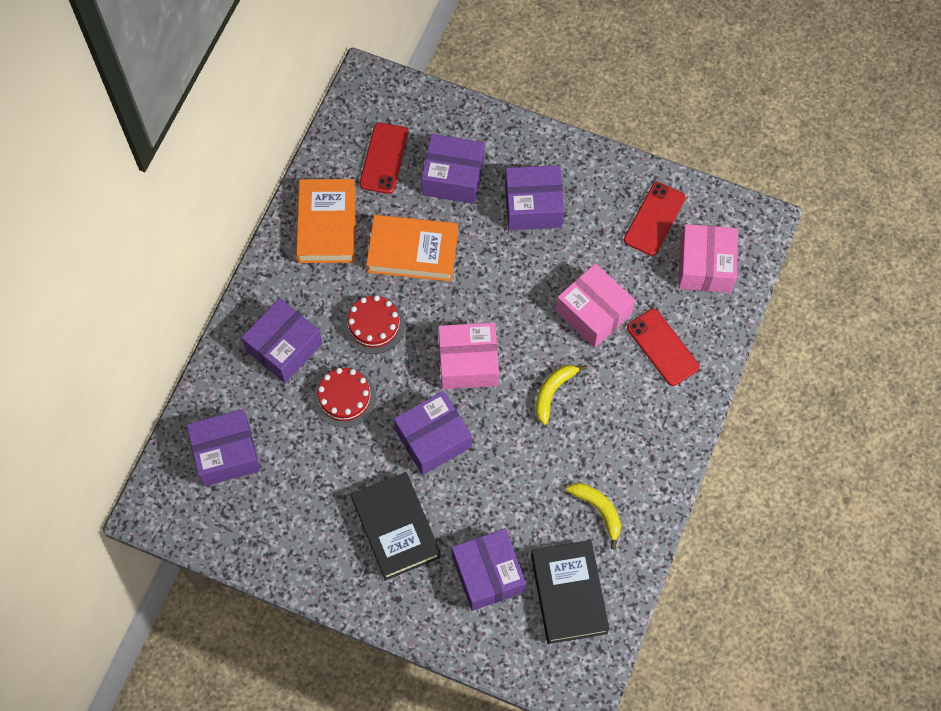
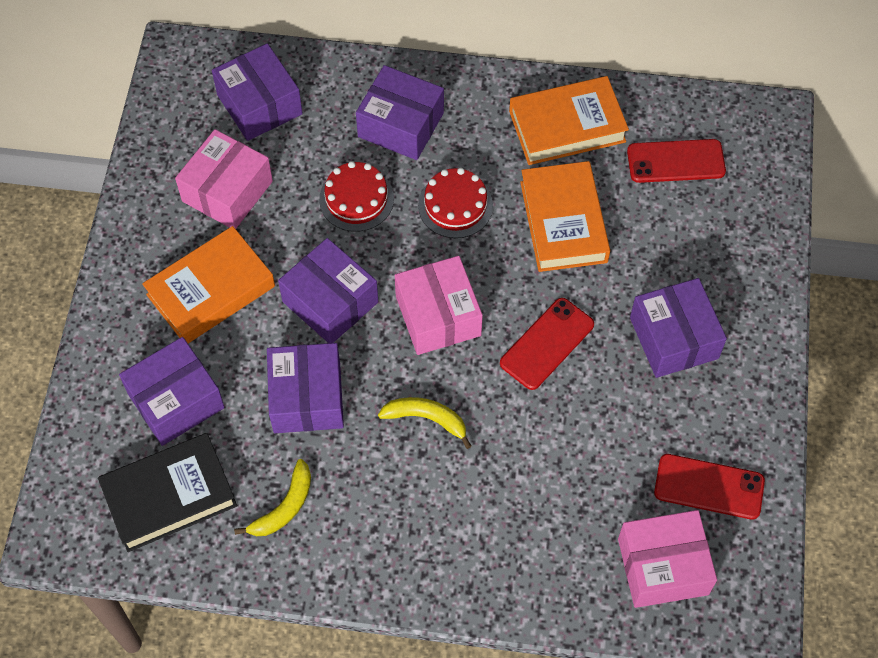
camera: 75 degrees right, 5 degrees down
(396, 528) = (211, 290): black book -> orange book
(453, 177) = (679, 240): purple box -> purple box (307, 397)
(593, 312) = (549, 442): pink box -> pink box (227, 191)
(662, 347) = (527, 536): red phone -> red phone (547, 344)

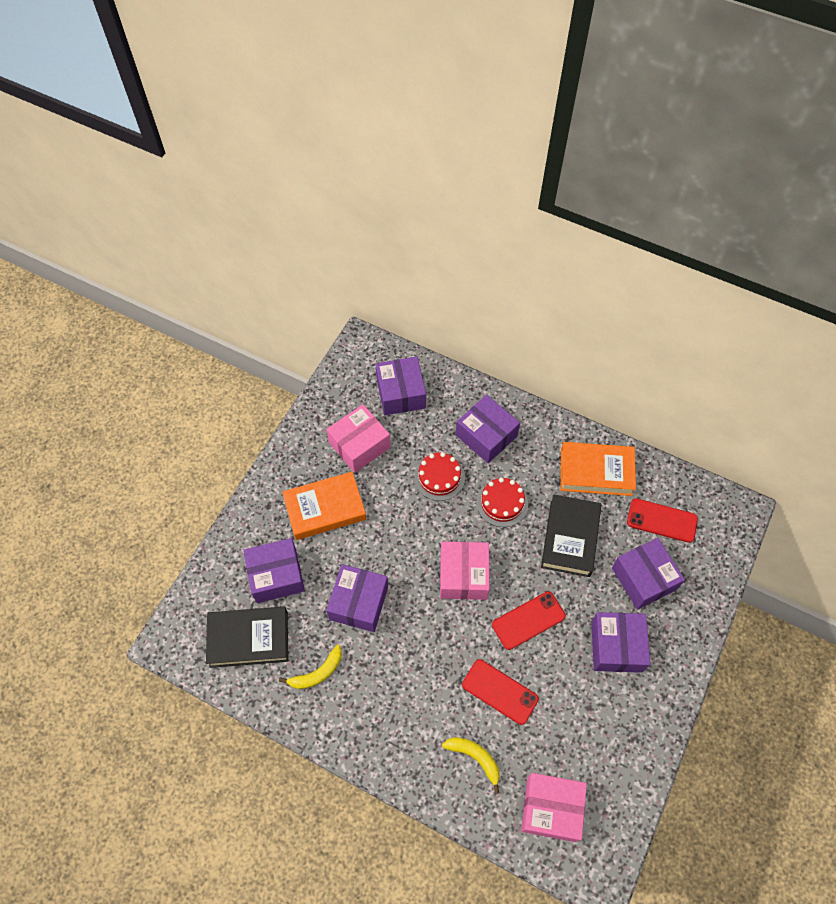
camera: 20 degrees right, 0 degrees up
(330, 302) = (397, 542): purple box -> purple box (643, 578)
(427, 419) = (430, 645): yellow banana -> yellow banana (475, 758)
(563, 222) = (570, 538): orange book -> black book
(709, 487) = (603, 763): red phone -> red phone (500, 692)

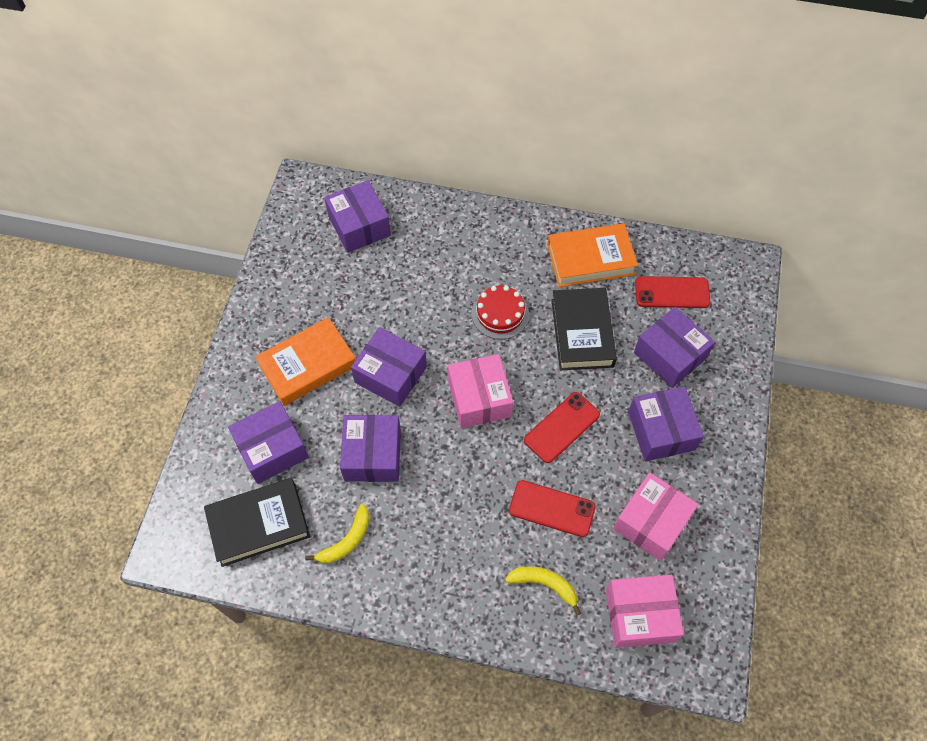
camera: 15 degrees left, 0 degrees up
(359, 445) = (328, 290): pink box -> pink box (651, 522)
(439, 477) = (425, 303): red cake -> none
(486, 435) = (464, 249): purple box -> purple box (390, 374)

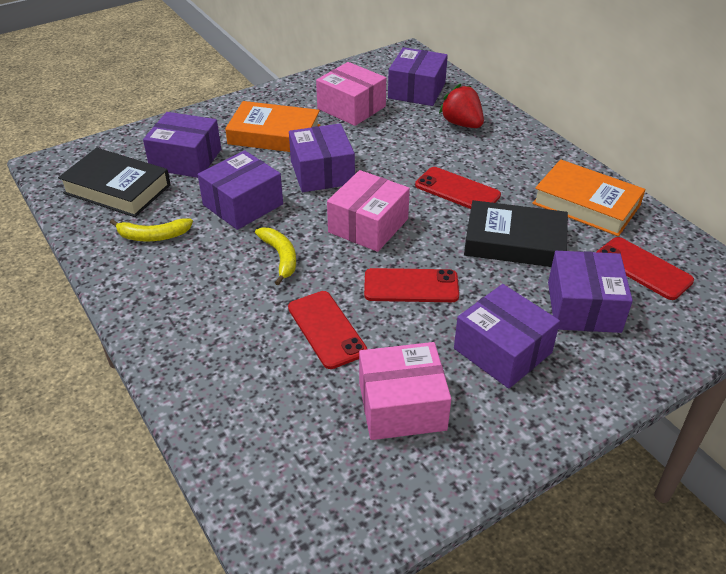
camera: 45 degrees right, 20 degrees down
(432, 239) = (462, 124): none -> red strawberry
(500, 314) = (457, 190): red cake -> red phone
(544, 584) = (247, 372): yellow banana -> yellow banana (280, 257)
(582, 333) = (514, 242): black book -> black book turned 60 degrees clockwise
(640, 615) = (294, 463): pink box -> pink box (351, 107)
(661, 431) = (502, 350): purple box -> purple box turned 75 degrees counterclockwise

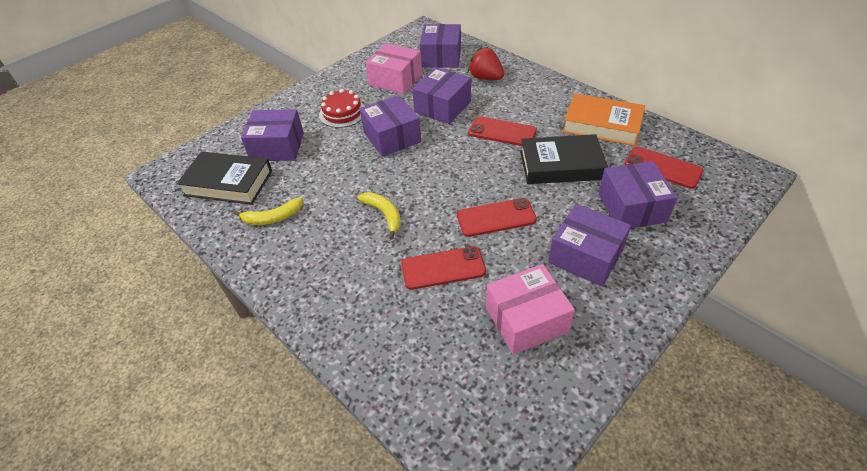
camera: 10 degrees left, 5 degrees up
(243, 204) = (338, 176): purple box -> purple box (442, 107)
(274, 135) = (342, 113): orange book -> red cake
(326, 329) = (443, 268): red phone -> red phone turned 60 degrees counterclockwise
(368, 225) = (444, 174): pink box -> none

